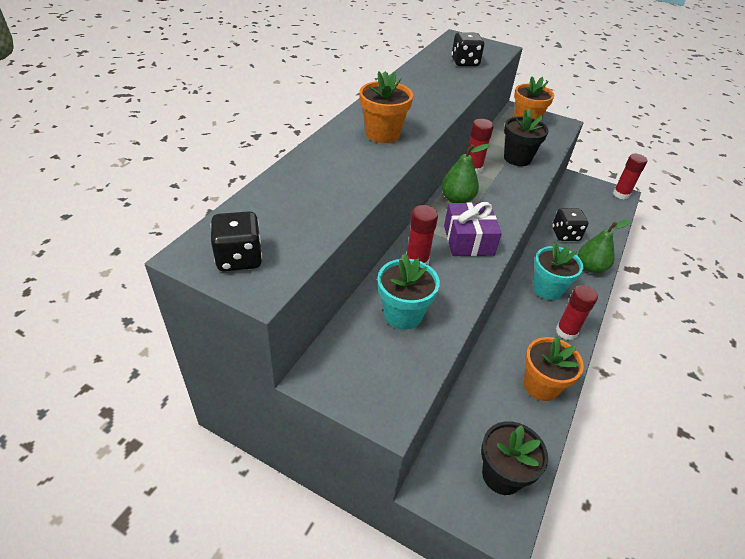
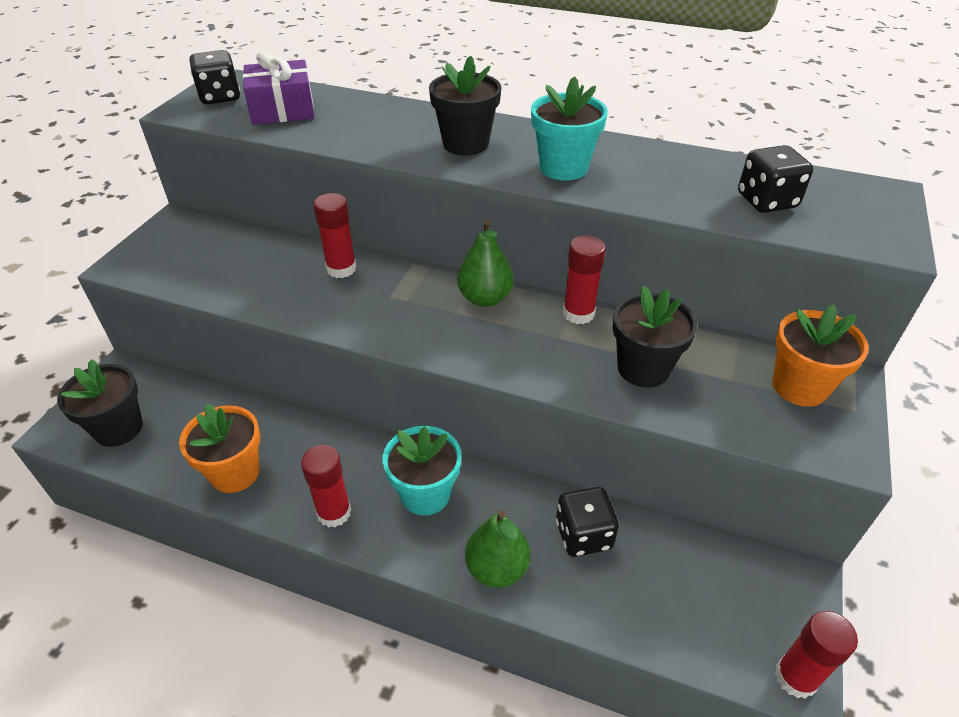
camera: 85 degrees right, 0 degrees up
(382, 134) = (466, 144): orange flower pot -> black flower pot
(403, 314) = (251, 264): turquoise flower pot -> turquoise flower pot (563, 168)
(468, 240) = (391, 311): purple gift -> purple gift (282, 109)

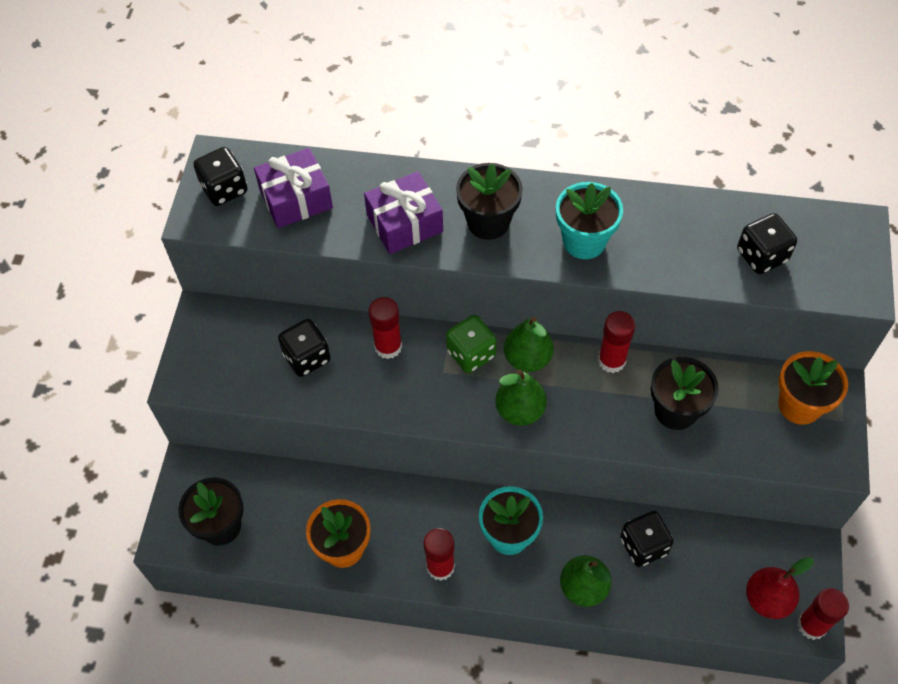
camera: 10 degrees left, 15 degrees up
(255, 265) = (307, 358): none -> black dice
(379, 135) = (405, 223): none -> purple gift
(425, 286) = (471, 354): none -> green dice
(460, 341) = (520, 410): none -> green pear
(735, 630) = (767, 599): none -> red pear

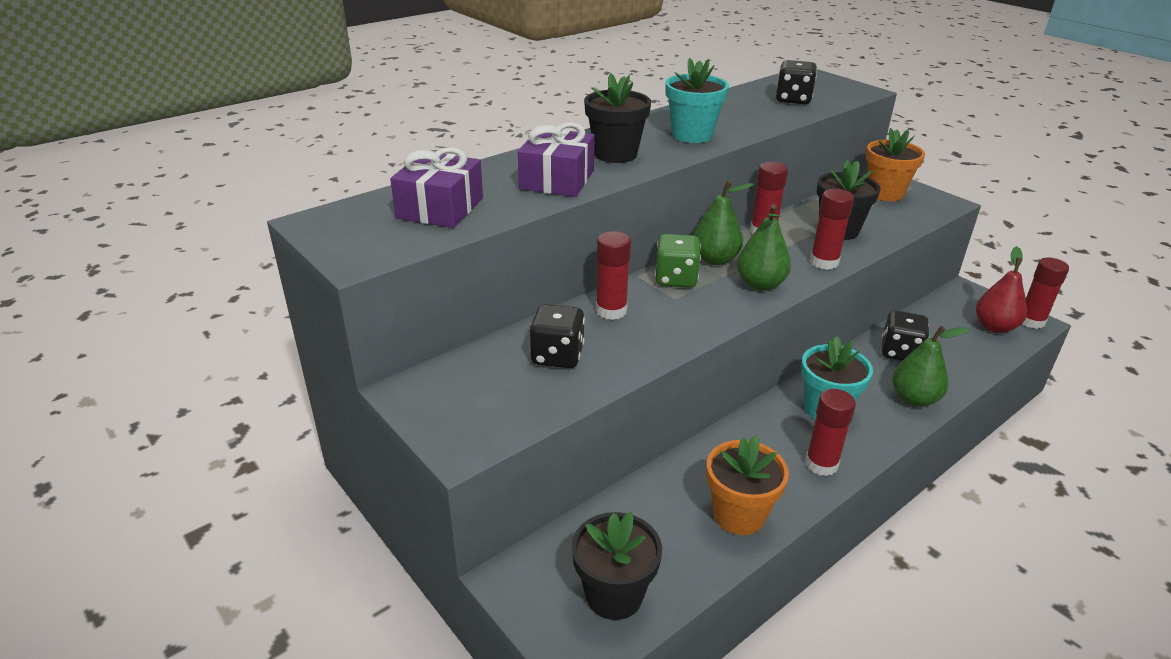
camera: 50 degrees left, 25 degrees down
(224, 189) = (357, 232): black dice -> none
(603, 431) = (824, 262): none -> red glue stick

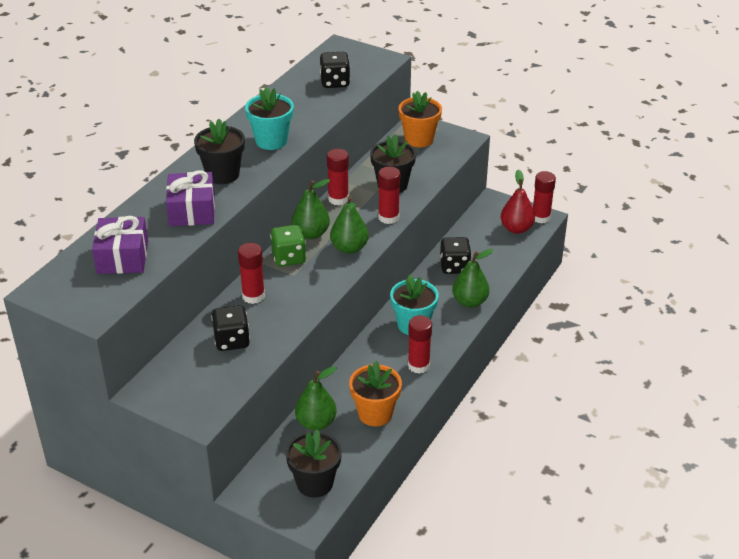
camera: 20 degrees left, 5 degrees up
(649, 504) = (316, 423): none -> green pear

